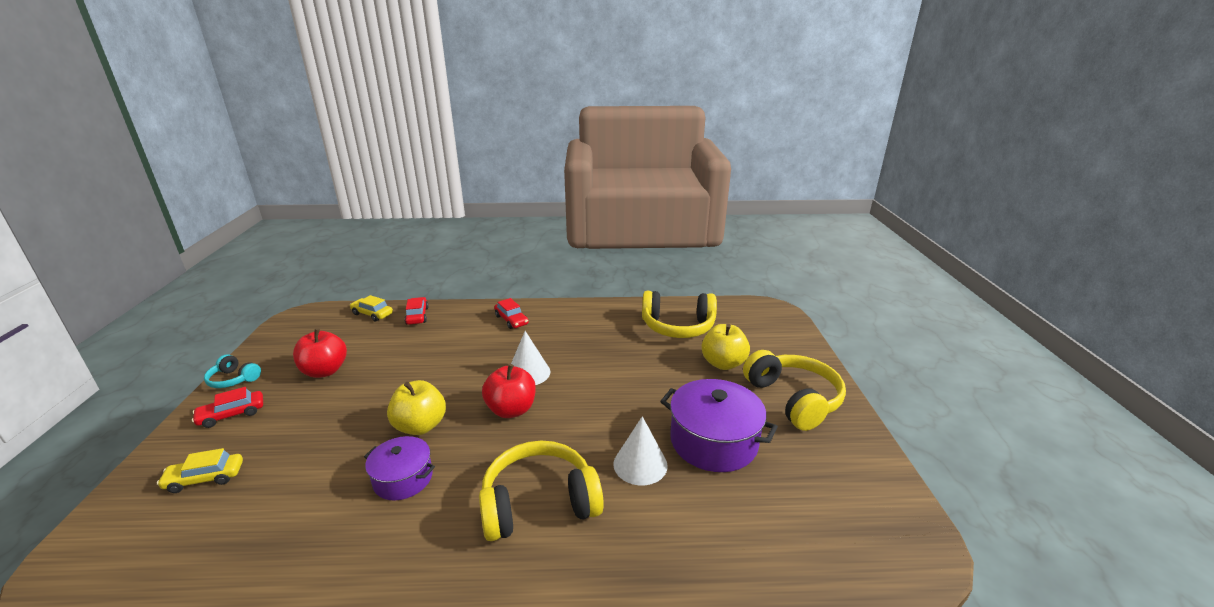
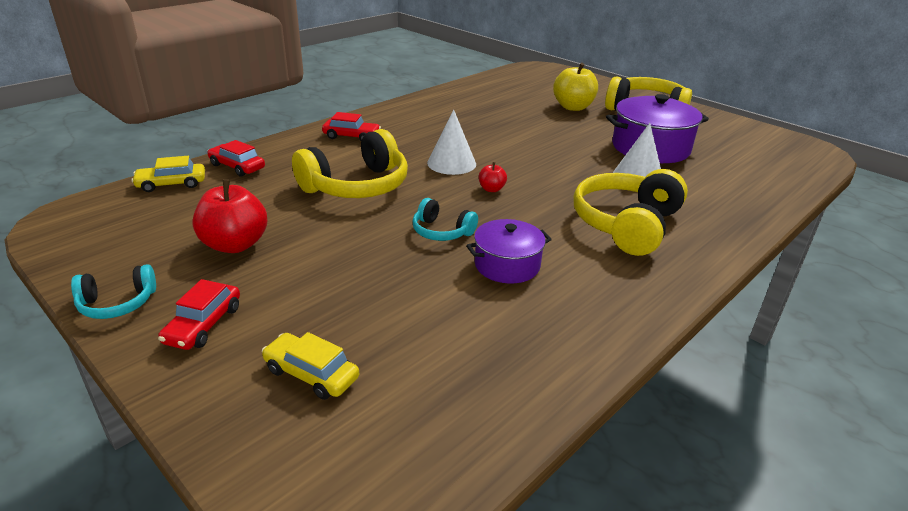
camera: 45 degrees left, 5 degrees up
(205, 478) = (311, 374): yellow car -> yellow car turned 90 degrees clockwise
(420, 426) = (441, 232): yellow apple -> turquoise headphones
(511, 410) = (491, 189): red apple -> red apple, size x0.49
(678, 327) = (500, 97): yellow headphones -> yellow headphones (357, 186)

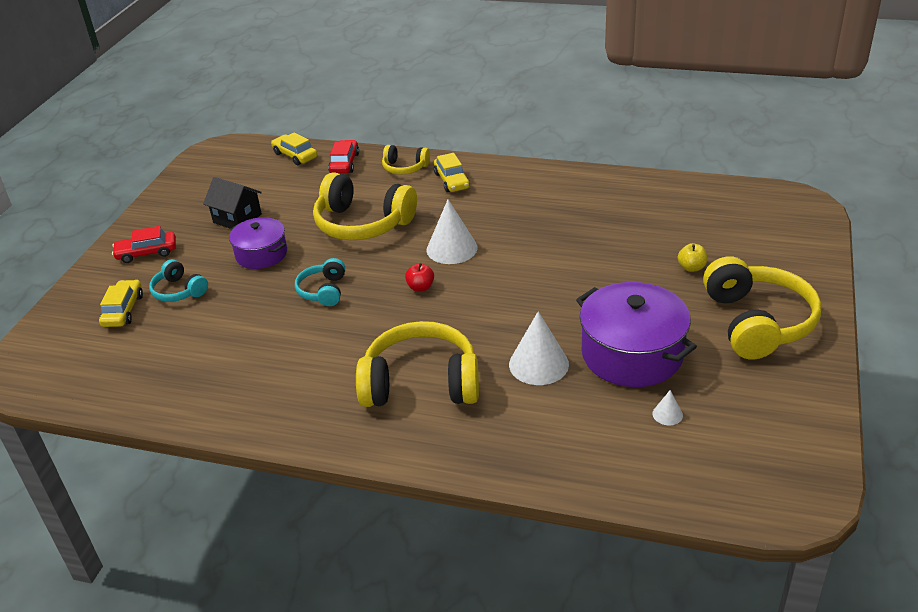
camera: 65 degrees right, 5 degrees up
(117, 303) = (149, 216): turquoise headphones -> turquoise headphones (179, 291)
(235, 244) = (237, 218): red apple -> black house
(297, 146) = (405, 168): none -> yellow headphones
(351, 136) = (451, 181): red car -> yellow car
(507, 265) = (297, 339): purple pot -> purple pot (261, 254)
(573, 107) = (691, 267): yellow apple -> yellow apple, size x0.49
(721, 157) = (667, 414): none -> white cone

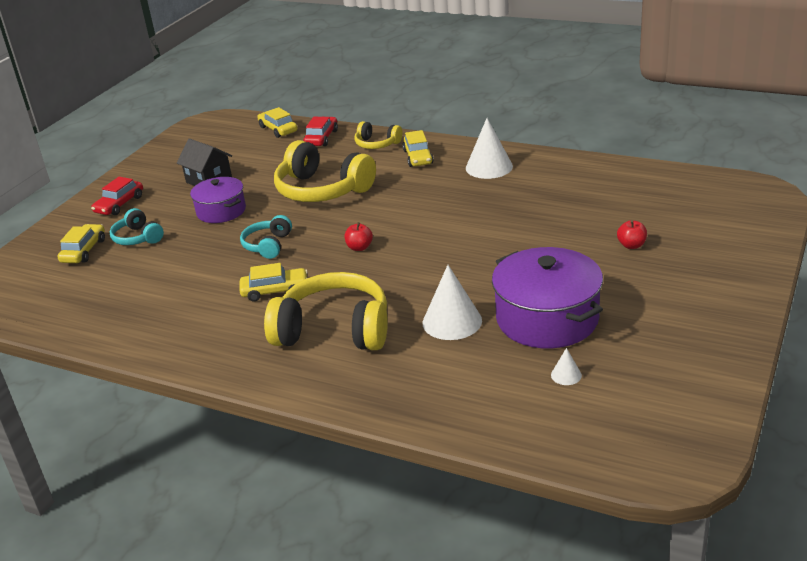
camera: 10 degrees right, 5 degrees down
(147, 253) = (119, 204): red car -> red car turned 60 degrees counterclockwise
(346, 343) = (275, 291): none -> yellow car
(452, 248) = (399, 216): white cone -> white cone (489, 167)
(691, 267) = (631, 245): yellow apple -> red apple
(757, 322) = (684, 299): yellow headphones -> none

